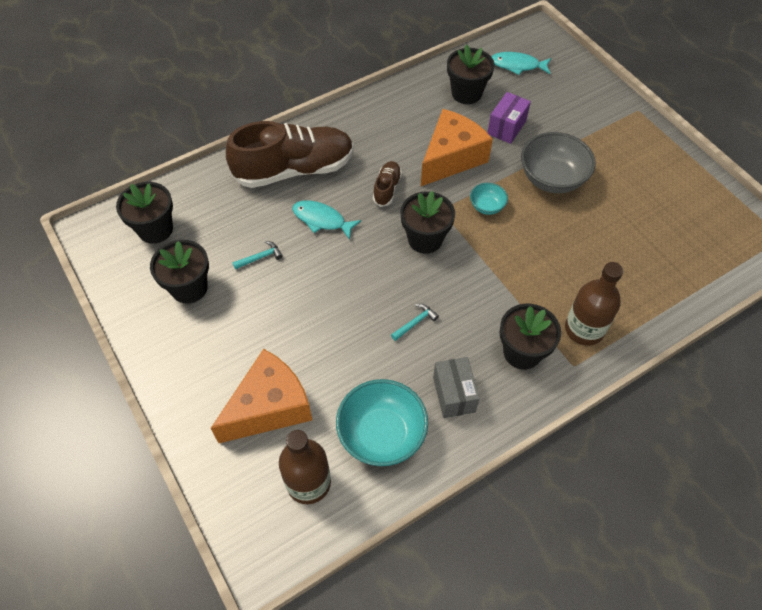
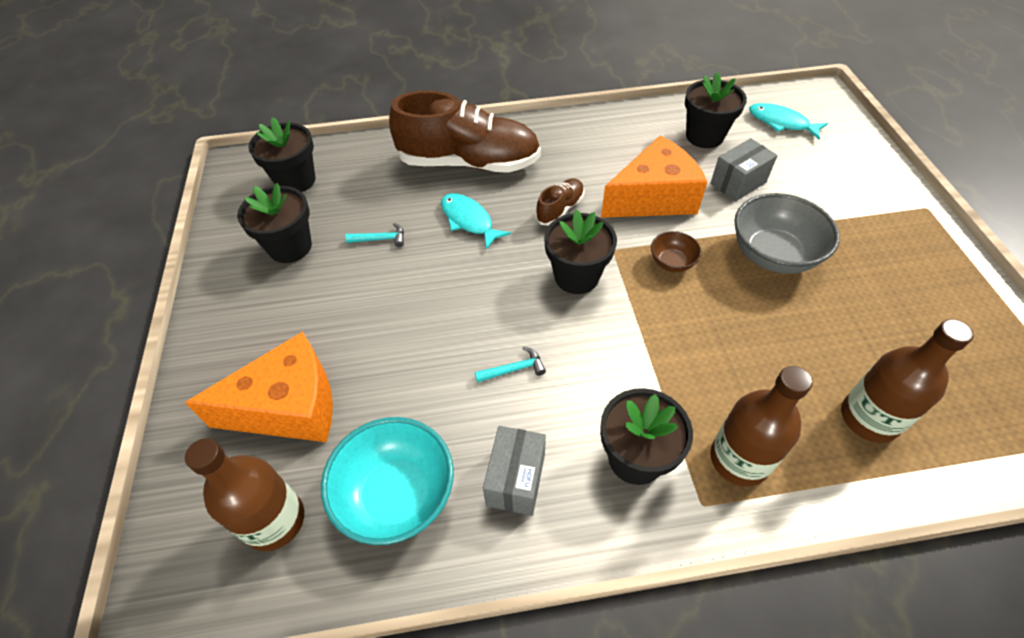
camera: 25 degrees right, 5 degrees down
(487, 206) = (672, 262): turquoise bowl -> brown bowl
(506, 127) = (738, 183): purple box -> grey box
(649, 275) = (869, 418): none -> brown bottle

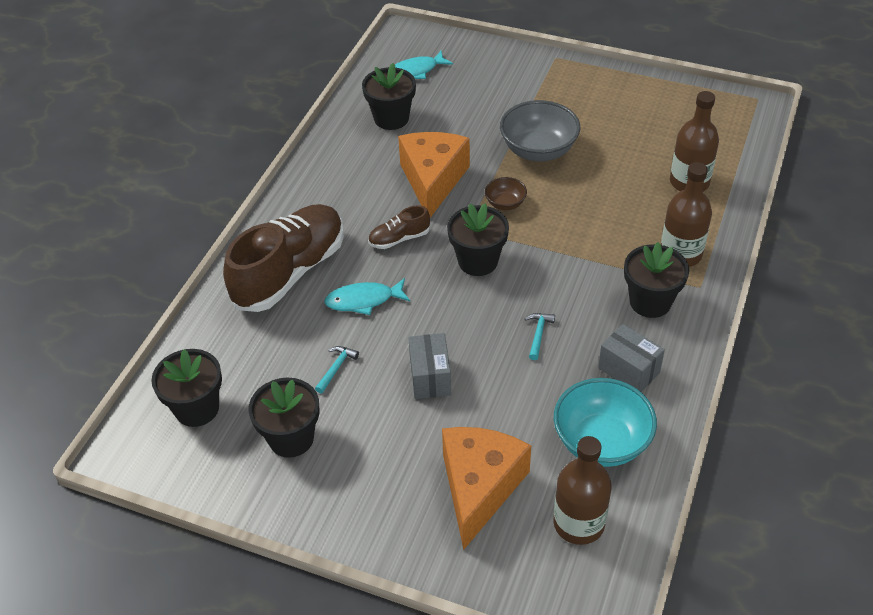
camera: 60 degrees left, 5 degrees down
(560, 209) = (399, 239): brown shoe -> brown shoe turned 90 degrees counterclockwise
(738, 183) = (457, 129): grey box -> grey box (430, 377)

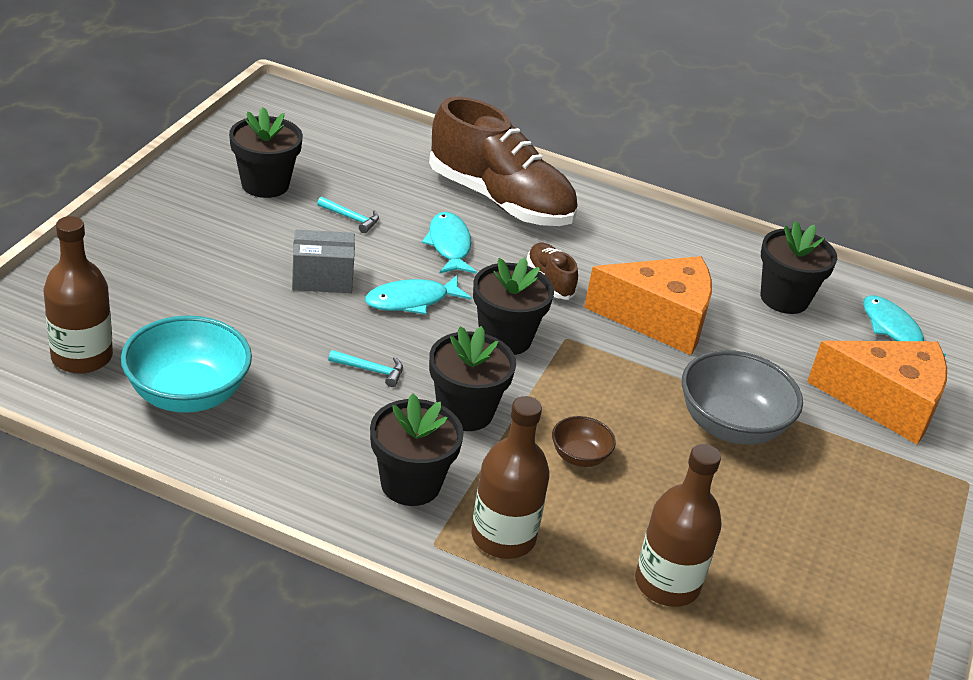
camera: 85 degrees right, 10 degrees down
(197, 408) = (319, 136): black flower pot -> black flower pot (465, 412)
(445, 318) = (412, 301): none -> turquoise fish
(479, 487) = (158, 294): orange cheese -> orange cheese (885, 403)
(505, 203) = (614, 377): brown bowl -> brown bowl (579, 456)
(628, 370) = (292, 439): grey box -> none

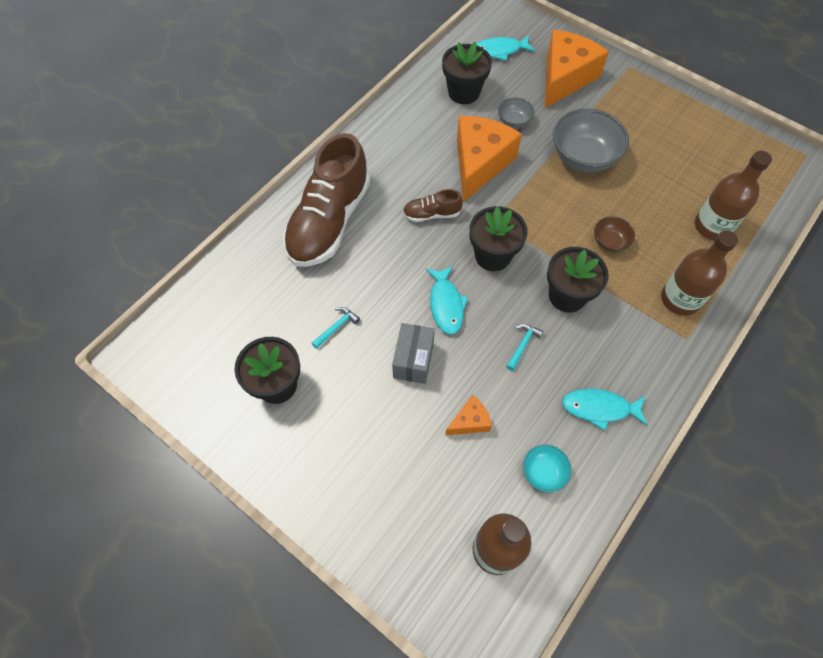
camera: 70 degrees left, 25 degrees up
(187, 394) = (543, 472): turquoise bowl -> turquoise bowl, size x0.51
(247, 328) = (469, 421): none -> orange cheese
(410, 484) = (635, 341): black flower pot -> none
(449, 245) = (381, 267): turquoise fish -> turquoise fish (599, 408)
(500, 200) = (329, 221): brown shoe -> brown shoe turned 150 degrees clockwise
(759, 350) = (514, 121): none -> grey bowl

